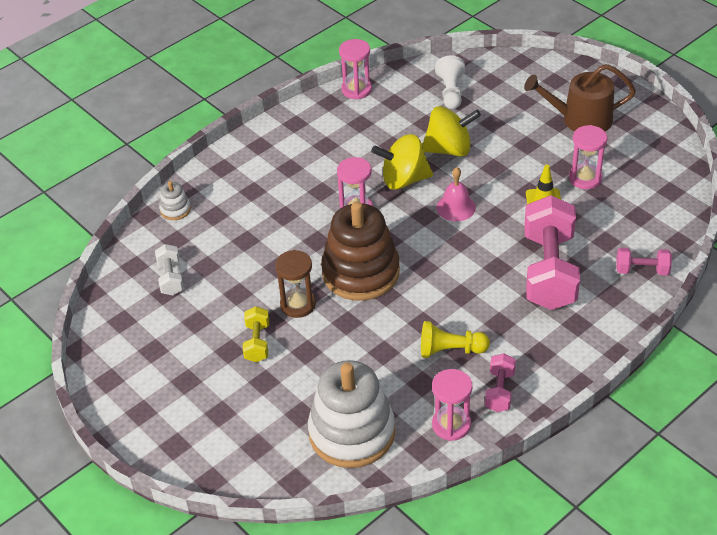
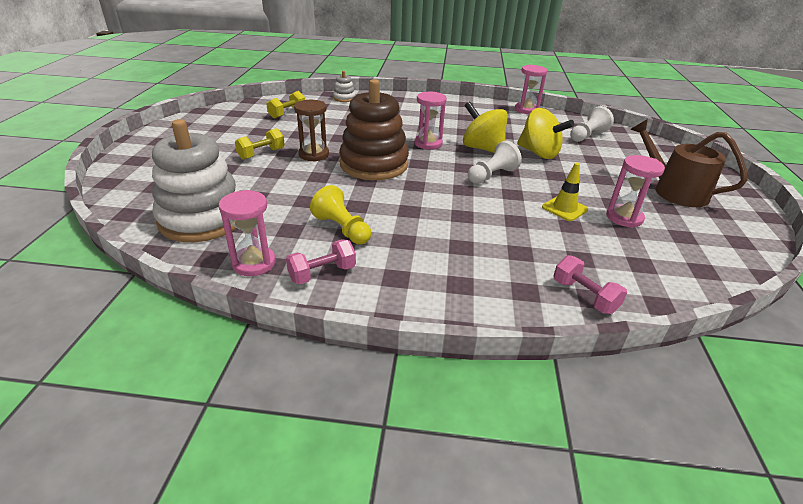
camera: 45 degrees right, 10 degrees down
(170, 278) = (287, 113): white dumbbell -> yellow dumbbell
(456, 207) = (492, 175): pink bell -> white pawn
(549, 271) = (497, 242): pink dumbbell -> none

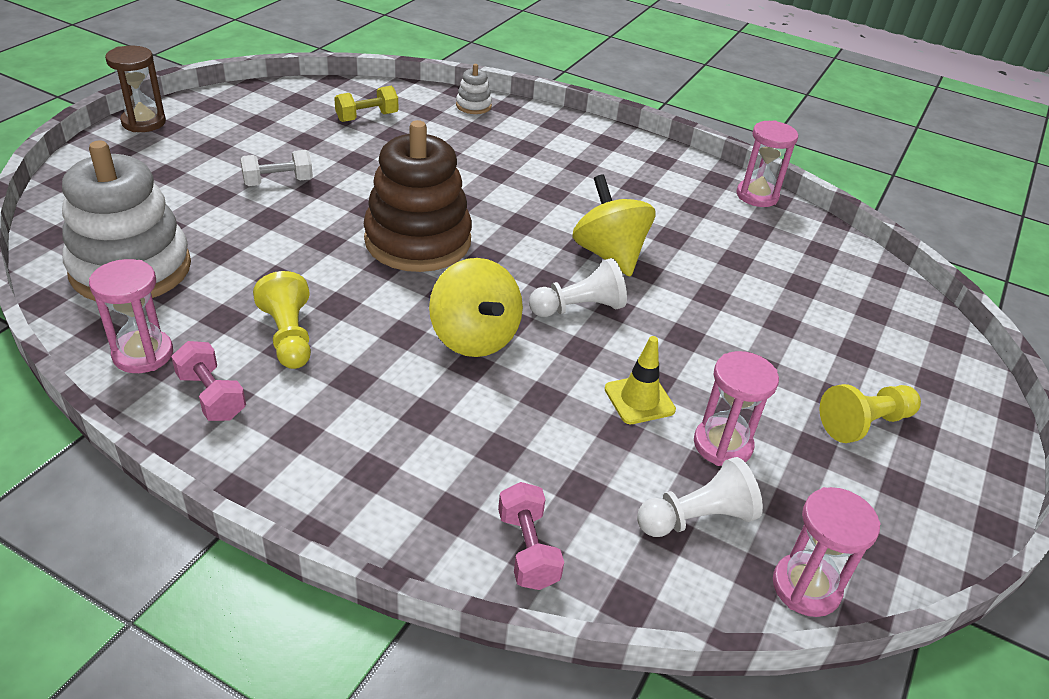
camera: 20 degrees right, 5 degrees up
(261, 154) = (278, 182): yellow dumbbell -> white dumbbell
(314, 154) = (347, 201): brown hourglass -> brown hourglass (144, 122)
(322, 273) = (211, 396): pink dumbbell -> pink dumbbell turned 60 degrees clockwise
(428, 143) = (531, 223): pink hourglass -> pink hourglass (806, 587)
(539, 153) = (695, 287): yellow spinning top -> yellow spinning top (474, 337)
(587, 136) = (817, 275): white pawn -> white pawn (697, 518)
(674, 191) = (864, 423): brown watering can -> yellow pawn

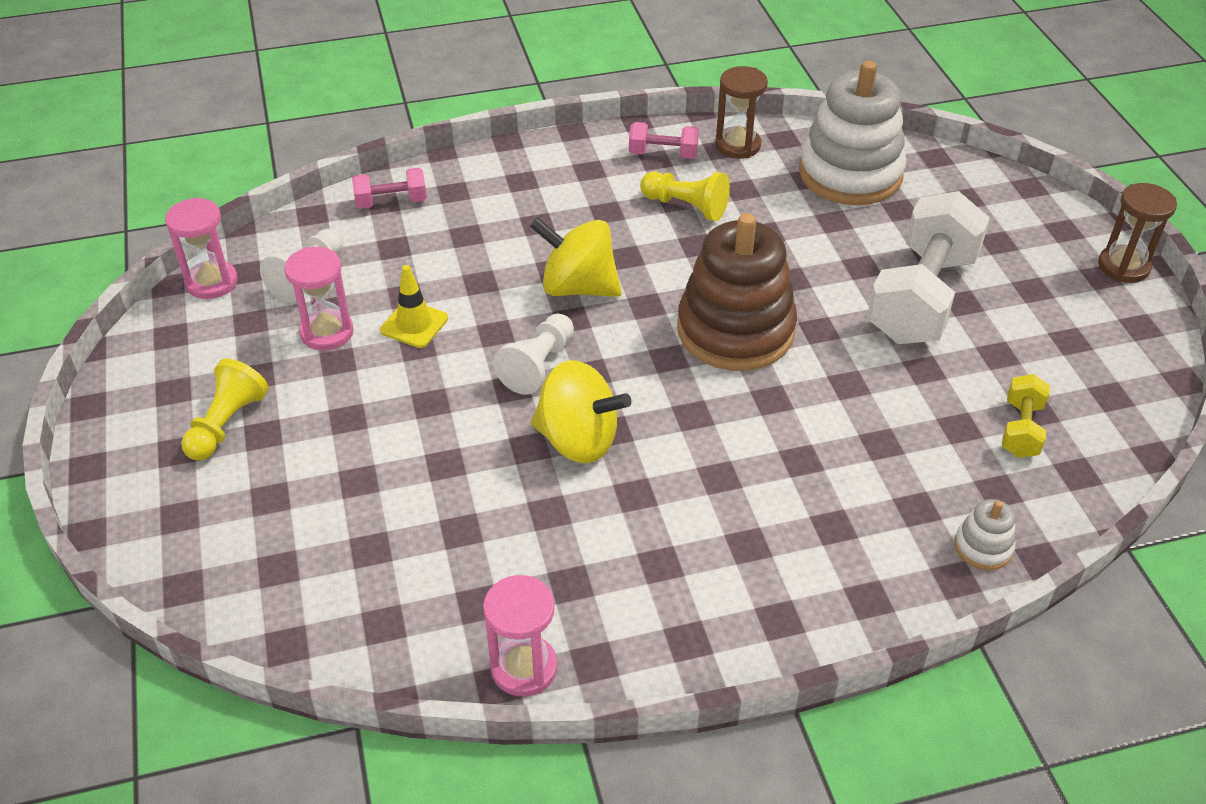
camera: 140 degrees right, 5 degrees up
(143, 354) = (737, 145): pink hourglass -> brown hourglass
(278, 182) = (921, 298): white dumbbell -> white dumbbell, size x2.15
(527, 550) = (391, 202): pink dumbbell -> pink dumbbell turned 45 degrees counterclockwise

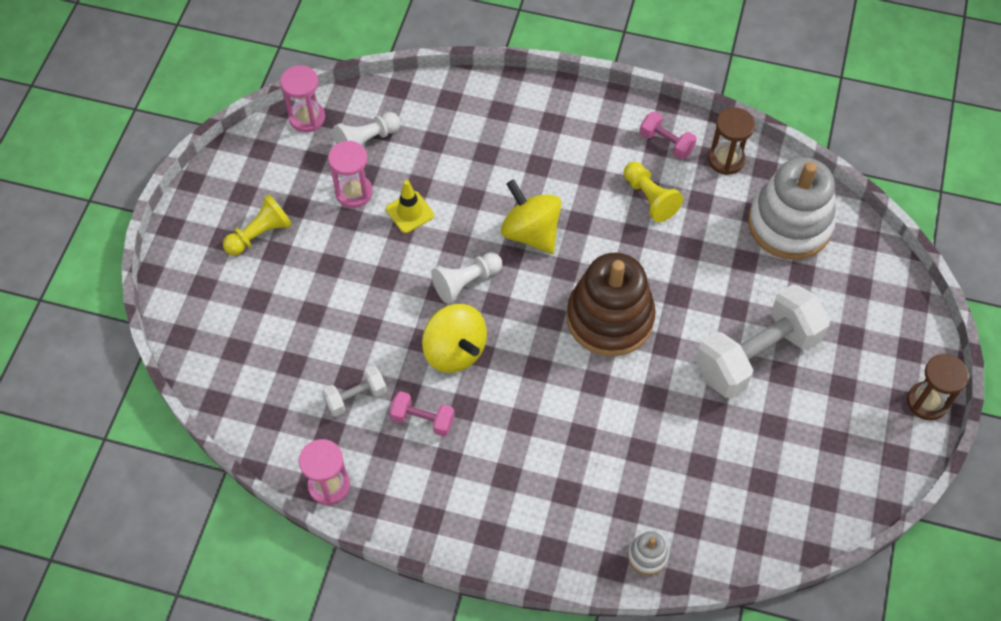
camera: 30 degrees right, 15 degrees up
(391, 202) = (454, 101): pink dumbbell -> pink dumbbell (423, 420)
(486, 547) = (355, 397): none -> white dumbbell
(1021, 429) = (740, 489): yellow dumbbell -> none

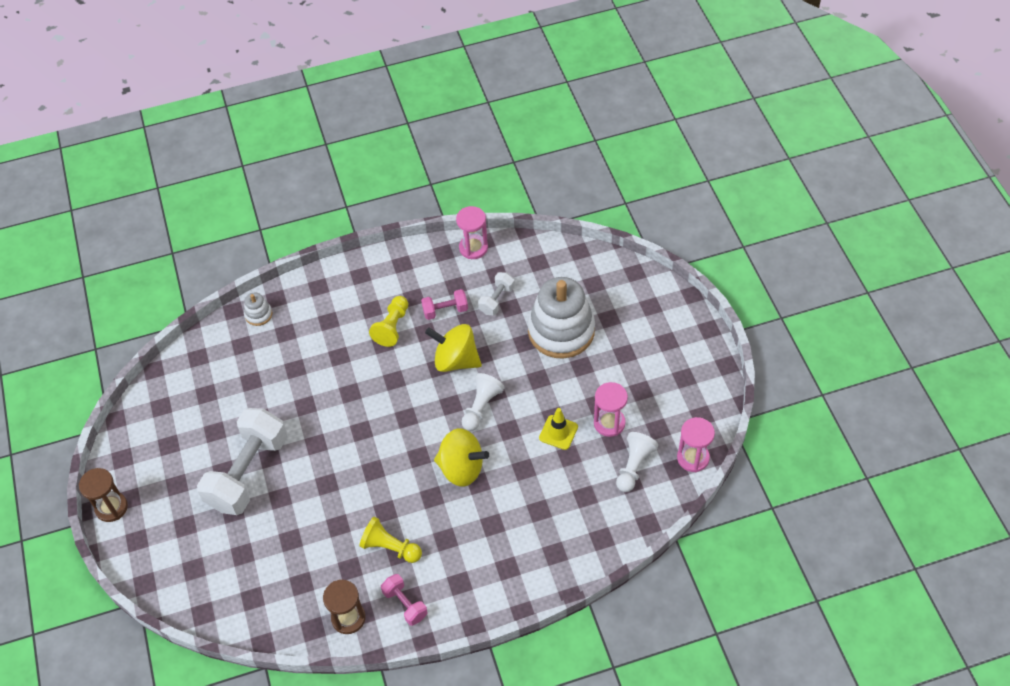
camera: 150 degrees right, 5 degrees down
(260, 234) = (646, 358): yellow pawn -> yellow pawn (392, 327)
(610, 318) = (365, 440): brown stacking toy -> none
(666, 143) = (405, 604): pink dumbbell -> pink dumbbell turned 45 degrees clockwise
(789, 224) = (270, 589): white stacking toy -> white stacking toy (561, 331)

